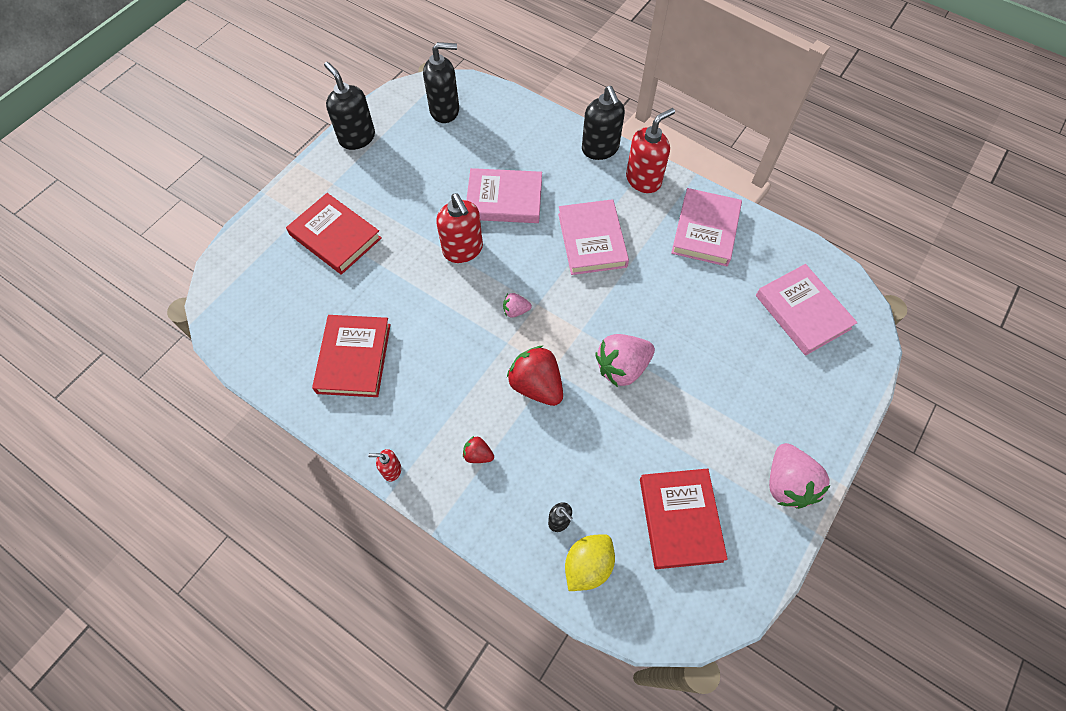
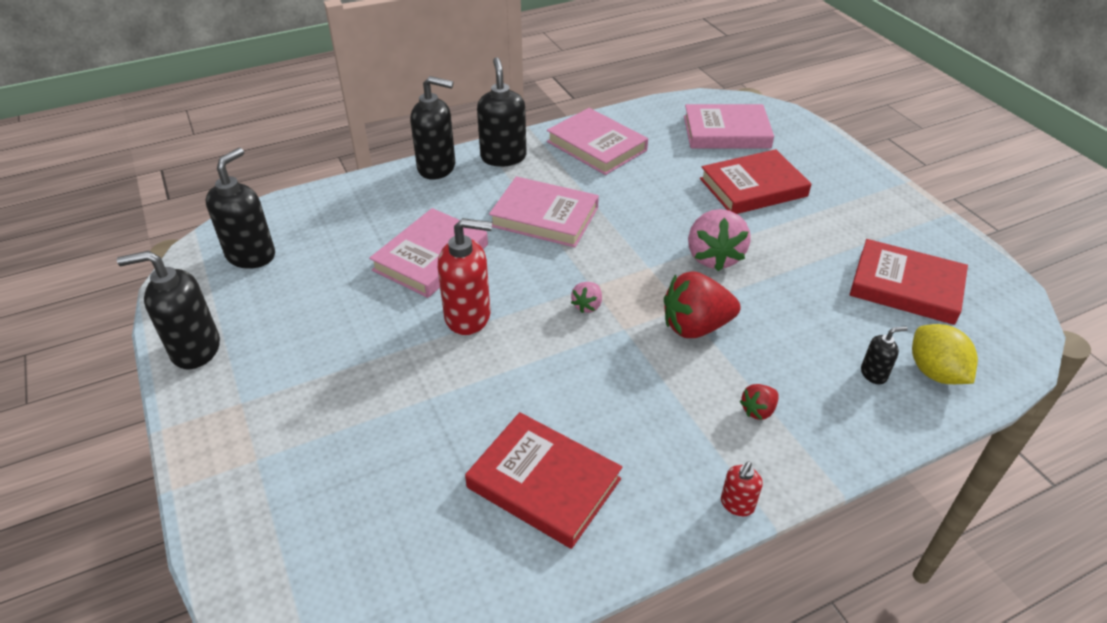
camera: 60 degrees left, 20 degrees down
(335, 236) = (332, 432): red book -> red book (753, 187)
(643, 180) = (503, 157): red soap dispenser -> black soap dispenser
(787, 483) = (895, 209): pink strawberry -> none

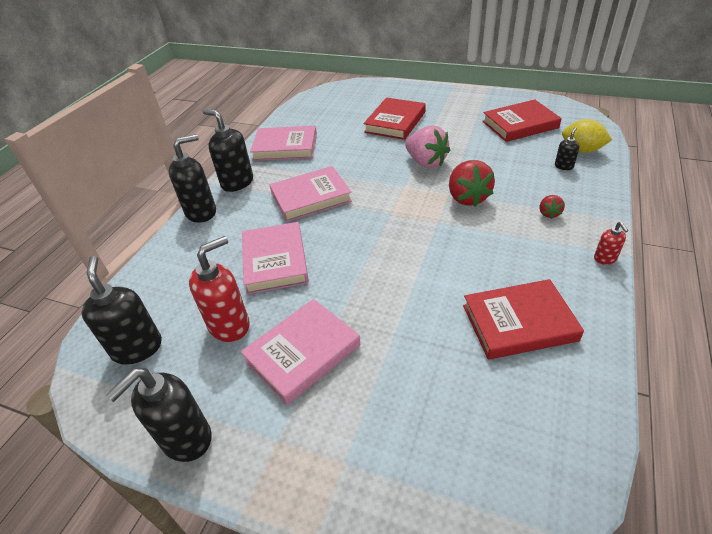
camera: 40 degrees left, 0 degrees up
(468, 316) = (348, 275): red soap dispenser -> red soap dispenser (229, 325)
(587, 306) = (403, 224): pink strawberry -> none
(695, 327) = (467, 197): red strawberry -> red strawberry turned 45 degrees counterclockwise
(726, 132) = (344, 105): pink book -> pink book (302, 353)

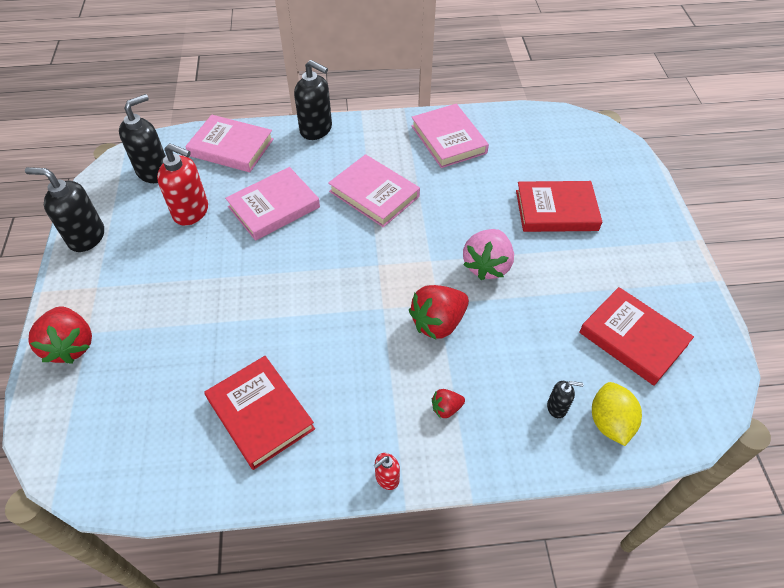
camera: 60 degrees right, 10 degrees up
(237, 182) = (370, 132): black soap dispenser -> none
(302, 353) = (177, 269): pink book -> pink book (231, 147)
(355, 485) = (71, 345): none -> red strawberry

